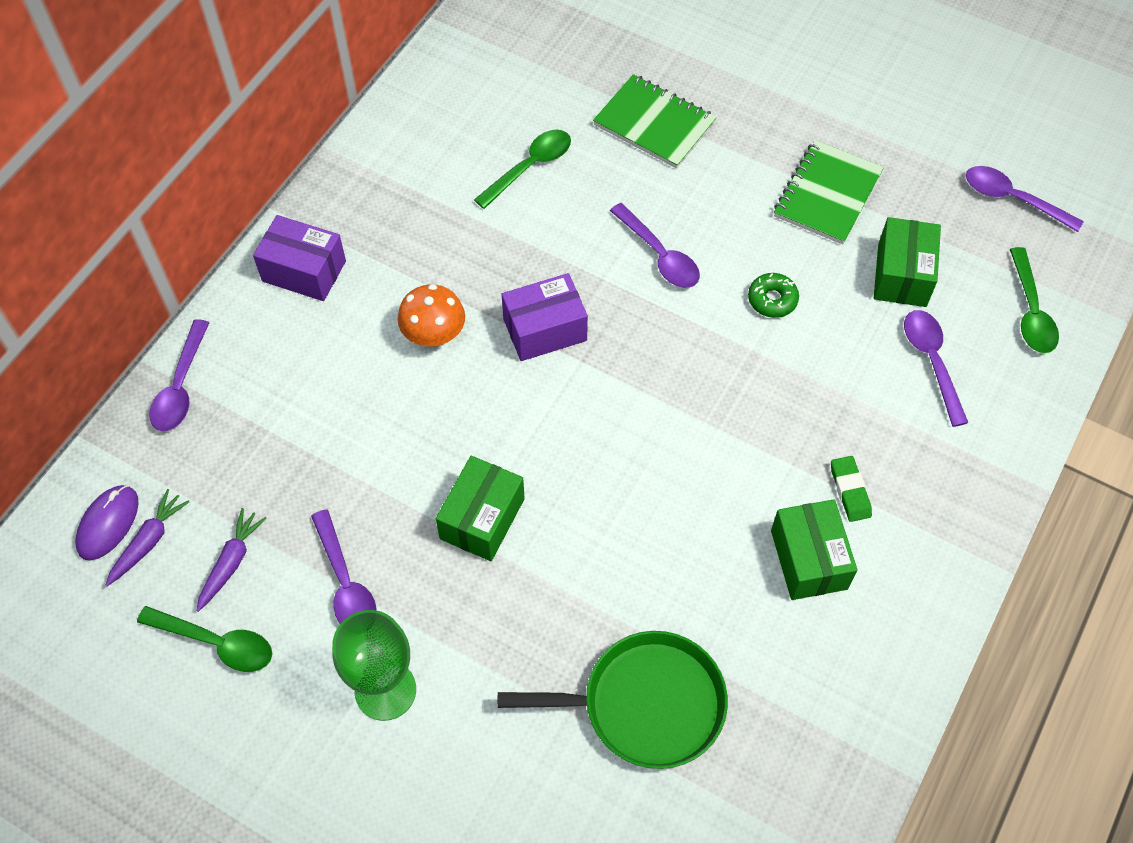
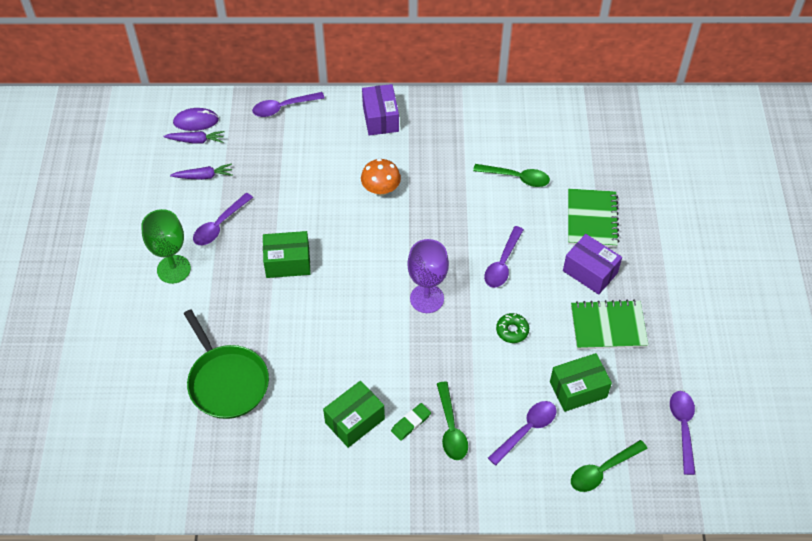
camera: 60 degrees right, 5 degrees down
(216, 643) = (161, 192): green spoon -> green spoon (451, 428)
(545, 329) = (417, 235): purple box -> purple box (590, 272)
(660, 371) = (427, 298): none -> purple goblet

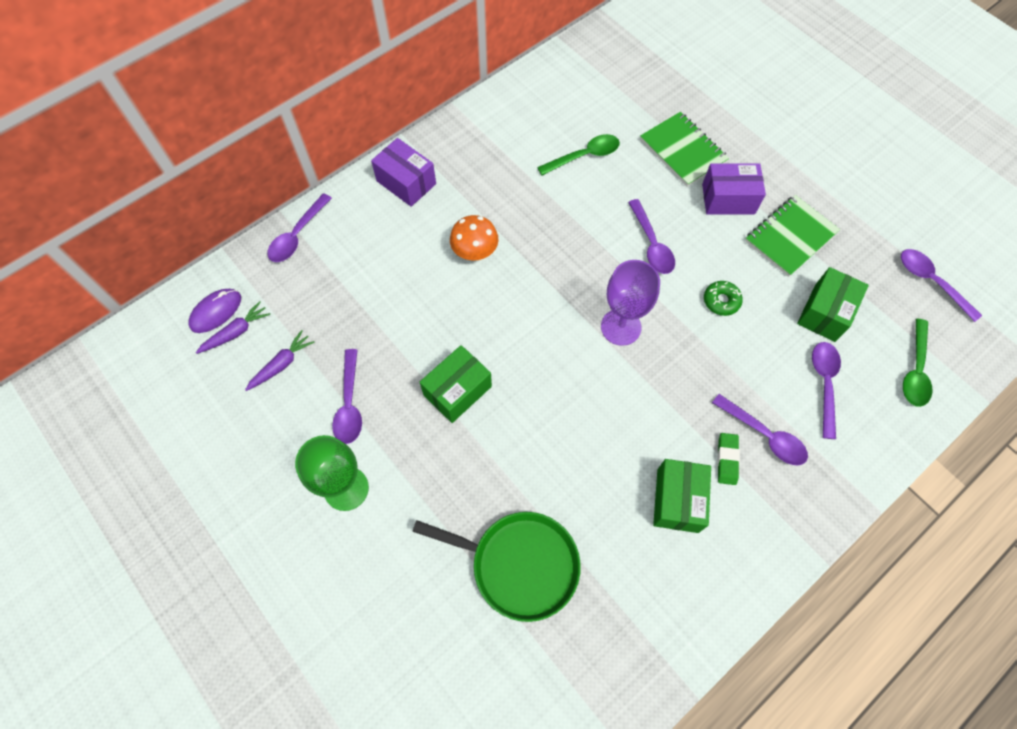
camera: 40 degrees left, 10 degrees up
(451, 428) = (764, 435): green spoon -> purple spoon

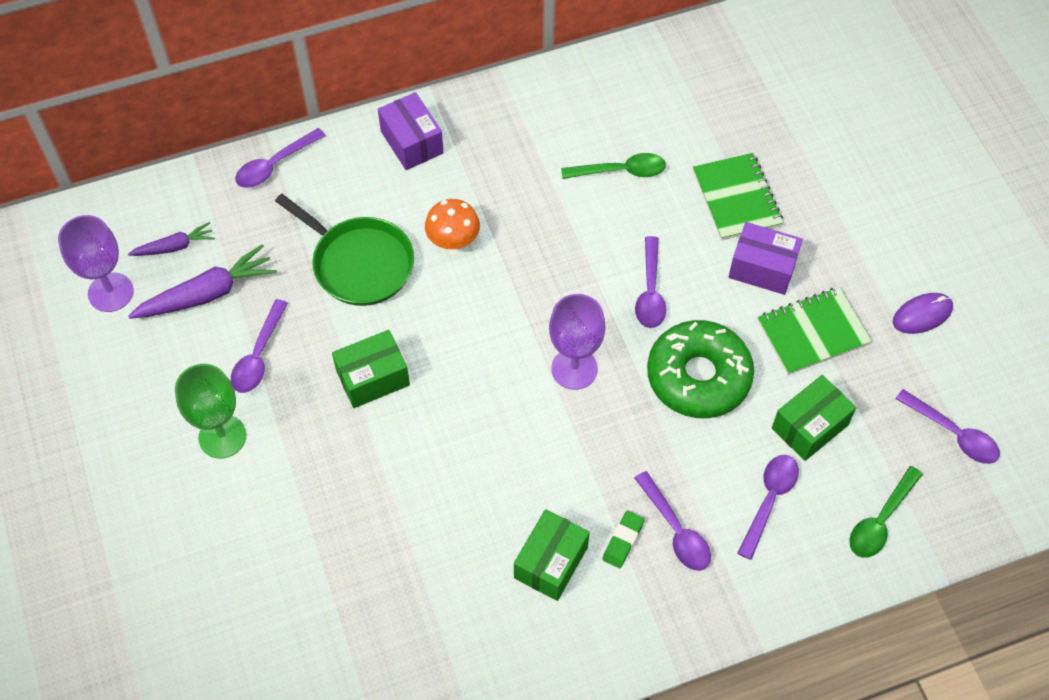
camera: 20 degrees right, 5 degrees down
(193, 391) = (110, 292): none -> purple goblet
(216, 312) = (162, 219): purple mouse -> purple mouse (922, 315)
(282, 364) = (207, 294): purple carrot -> purple carrot, size x1.71
(519, 564) = (361, 567): green pan -> green pan (359, 263)
(721, 301) = (698, 376): green donut -> green donut, size x2.38
(931, 282) = (953, 433): purple spoon -> purple spoon turned 150 degrees clockwise

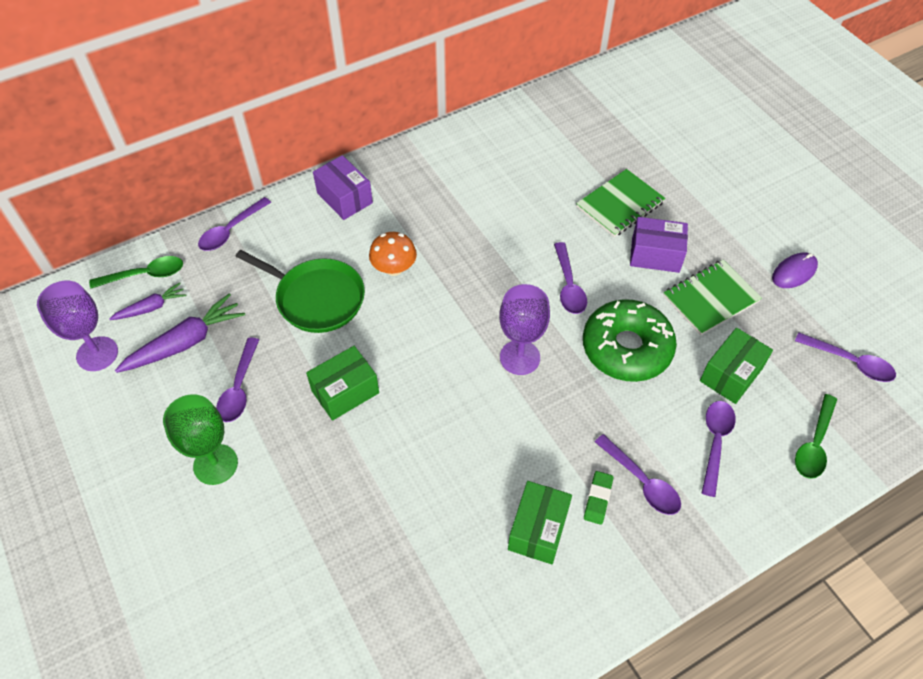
camera: 10 degrees left, 5 degrees down
(620, 171) = (521, 197): green spoon -> green spoon (145, 275)
(737, 198) = (620, 205): green notebook -> green notebook turned 75 degrees clockwise

